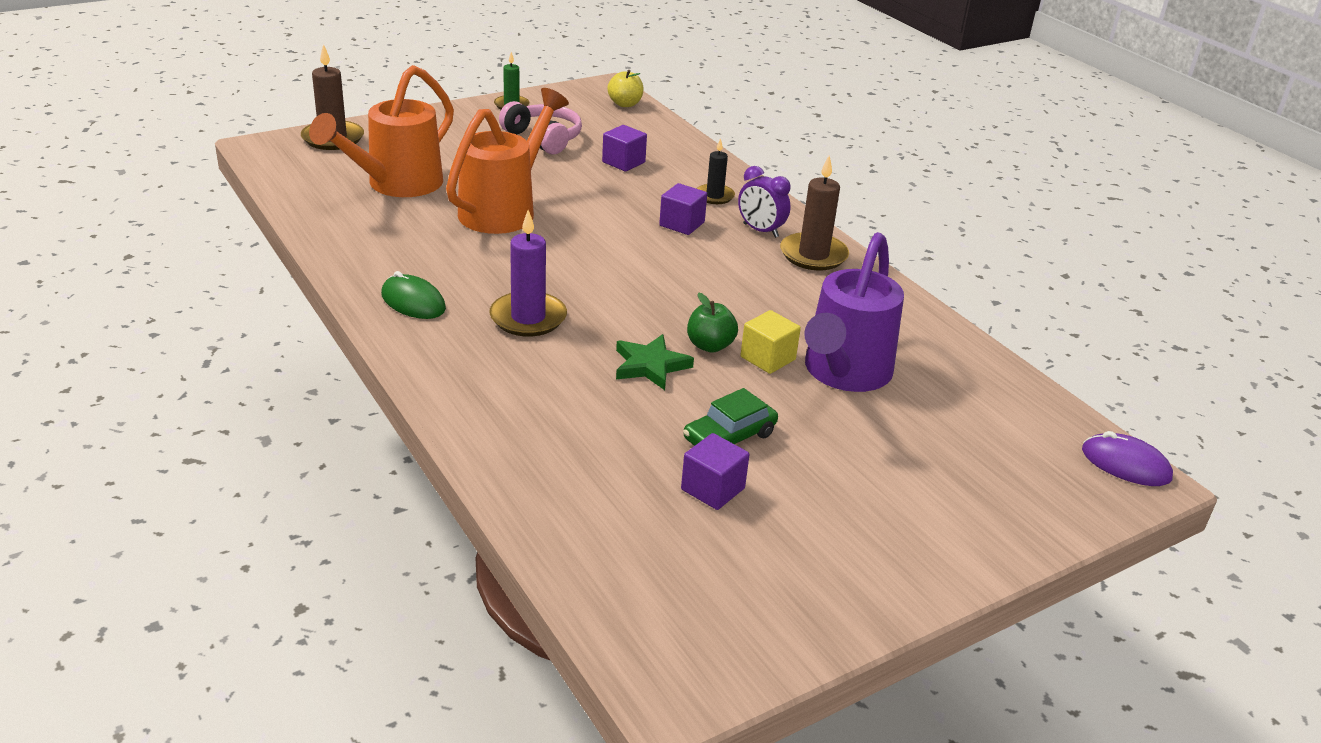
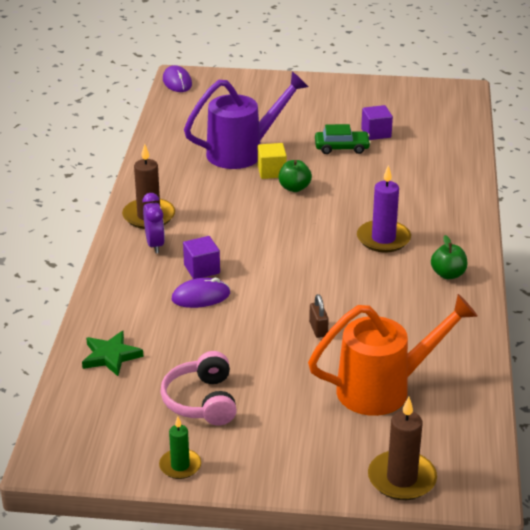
camera: 140 degrees left, 0 degrees up
(413, 302) = (448, 274): green mouse -> green apple
(504, 210) = (318, 329): orange watering can -> brown padlock
(623, 162) = (167, 344): purple cube -> none
(625, 104) = (66, 422): yellow apple -> none
(648, 202) = (201, 296): none -> purple mouse
(650, 366) = (341, 189): green star -> green star (111, 356)
(714, 196) = (143, 284): black candle -> none

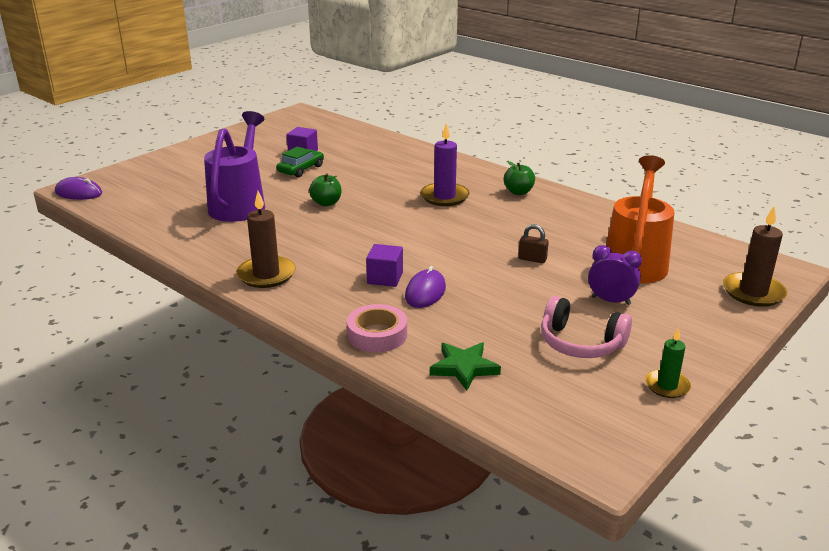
camera: 55 degrees left, 5 degrees down
(117, 300) = (377, 335): none -> pink tape
(155, 245) = (316, 287): purple clock -> purple clock (610, 301)
(271, 172) = (288, 203): yellow cube -> none

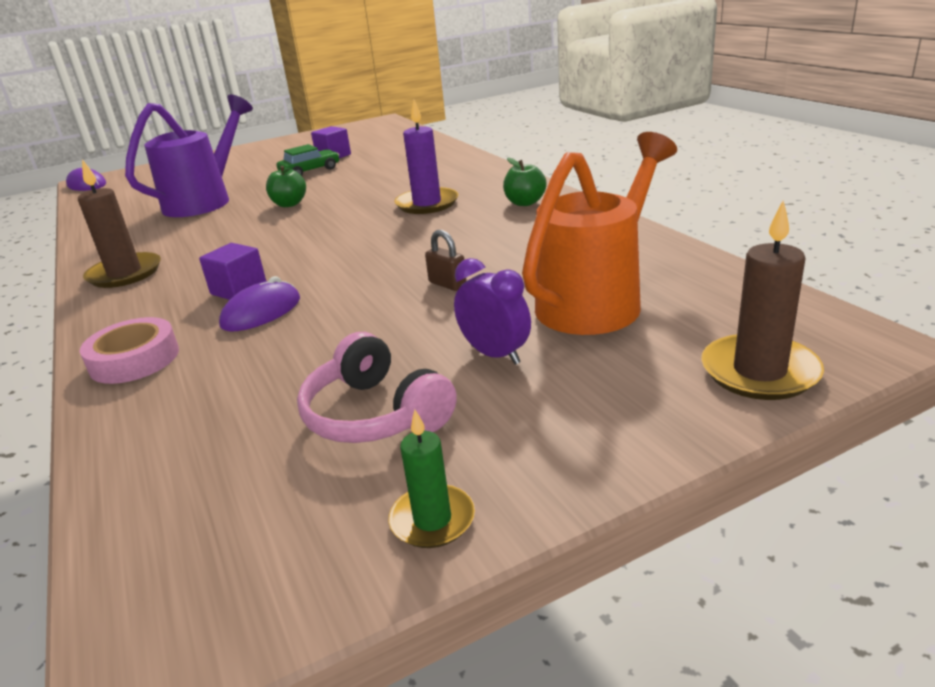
camera: 25 degrees right, 0 degrees up
(464, 368) = (172, 424): green star -> none

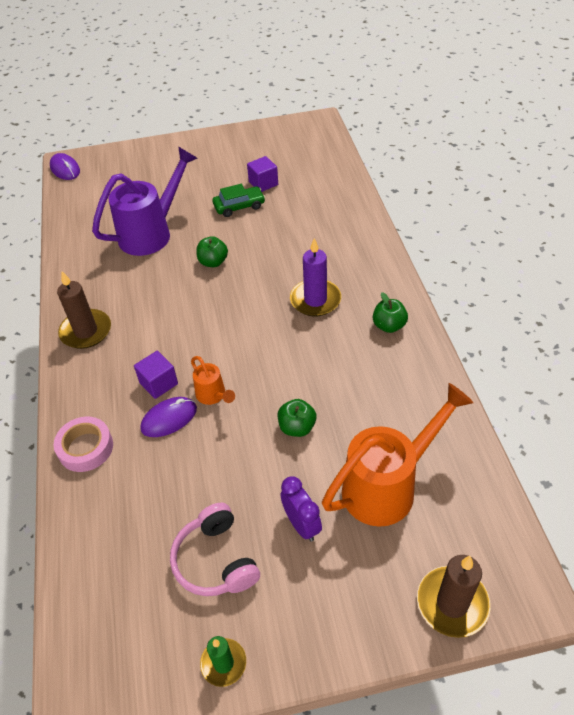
camera: 15 degrees right, 20 degrees up
(320, 284) = (213, 396): none -> orange watering can
(447, 284) = (297, 427): brown padlock -> green apple

